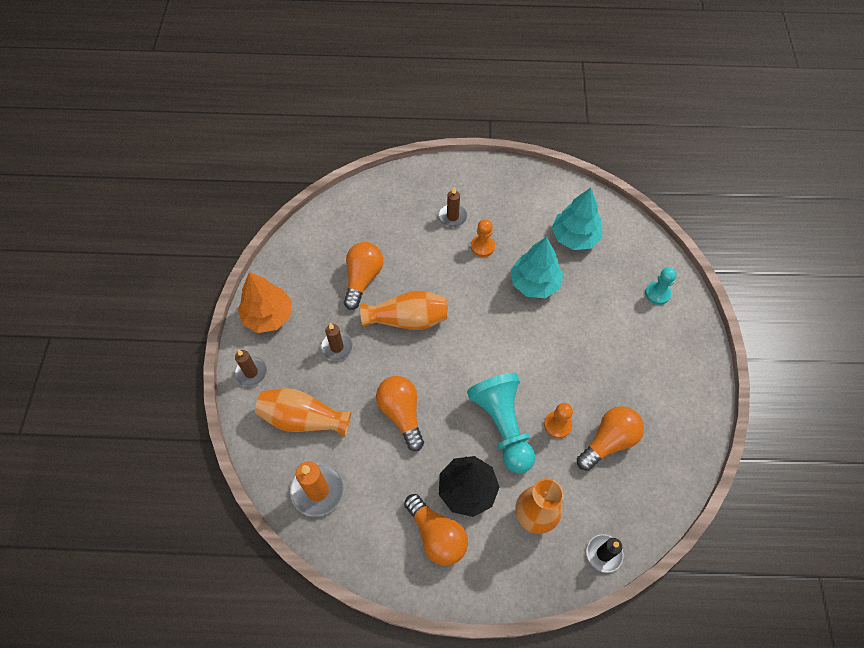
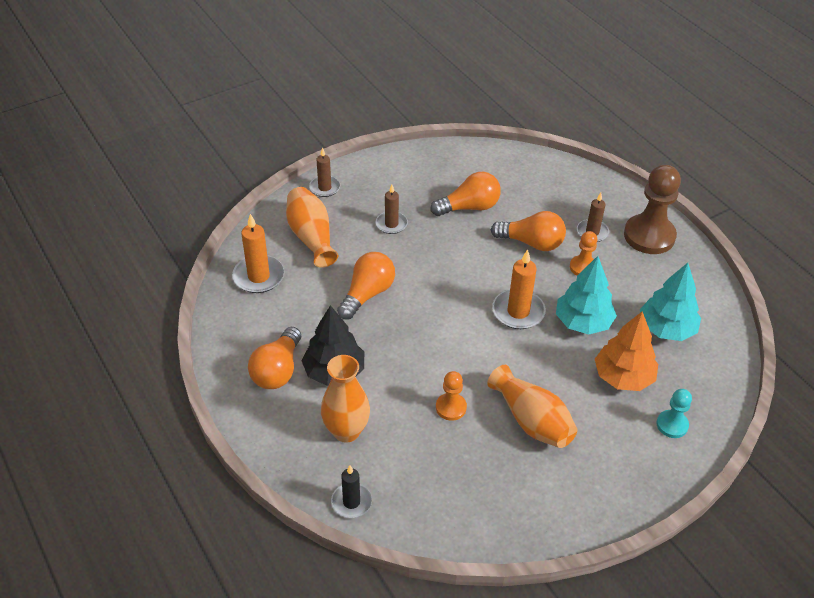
camera: 55 degrees right, 15 degrees down
(268, 316) = (381, 171): orange tree -> orange tree (623, 377)
(408, 319) = (459, 254): orange vase -> orange vase (532, 421)
(483, 185) = (649, 236): none -> brown pawn
(496, 318) = (518, 312): none -> orange candle
(503, 426) = (415, 367): turquoise pawn -> none
(609, 441) = (468, 456): orange light bulb -> orange light bulb (531, 243)

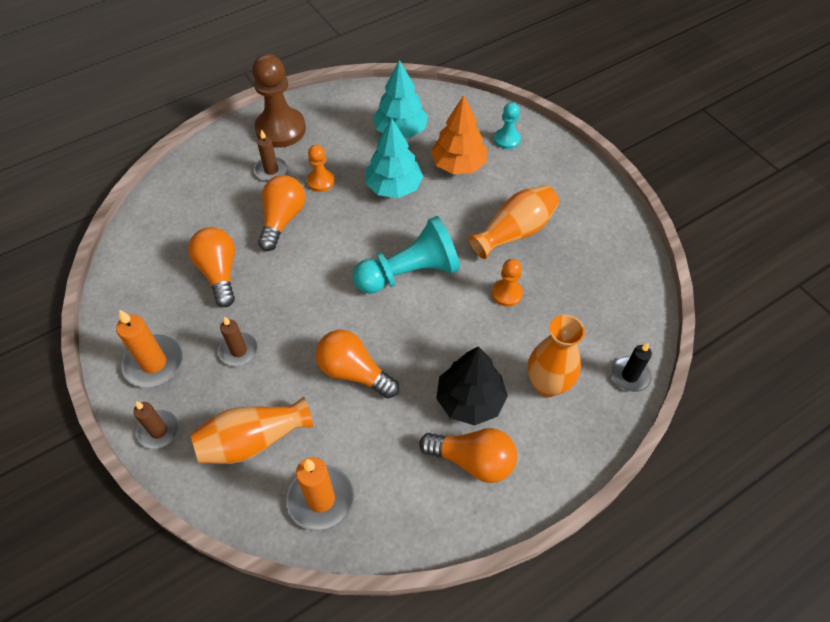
camera: 90 degrees left, 10 degrees up
(474, 333) = (409, 273): none -> turquoise pawn
(518, 312) = (380, 235): orange candle -> orange candle (154, 363)

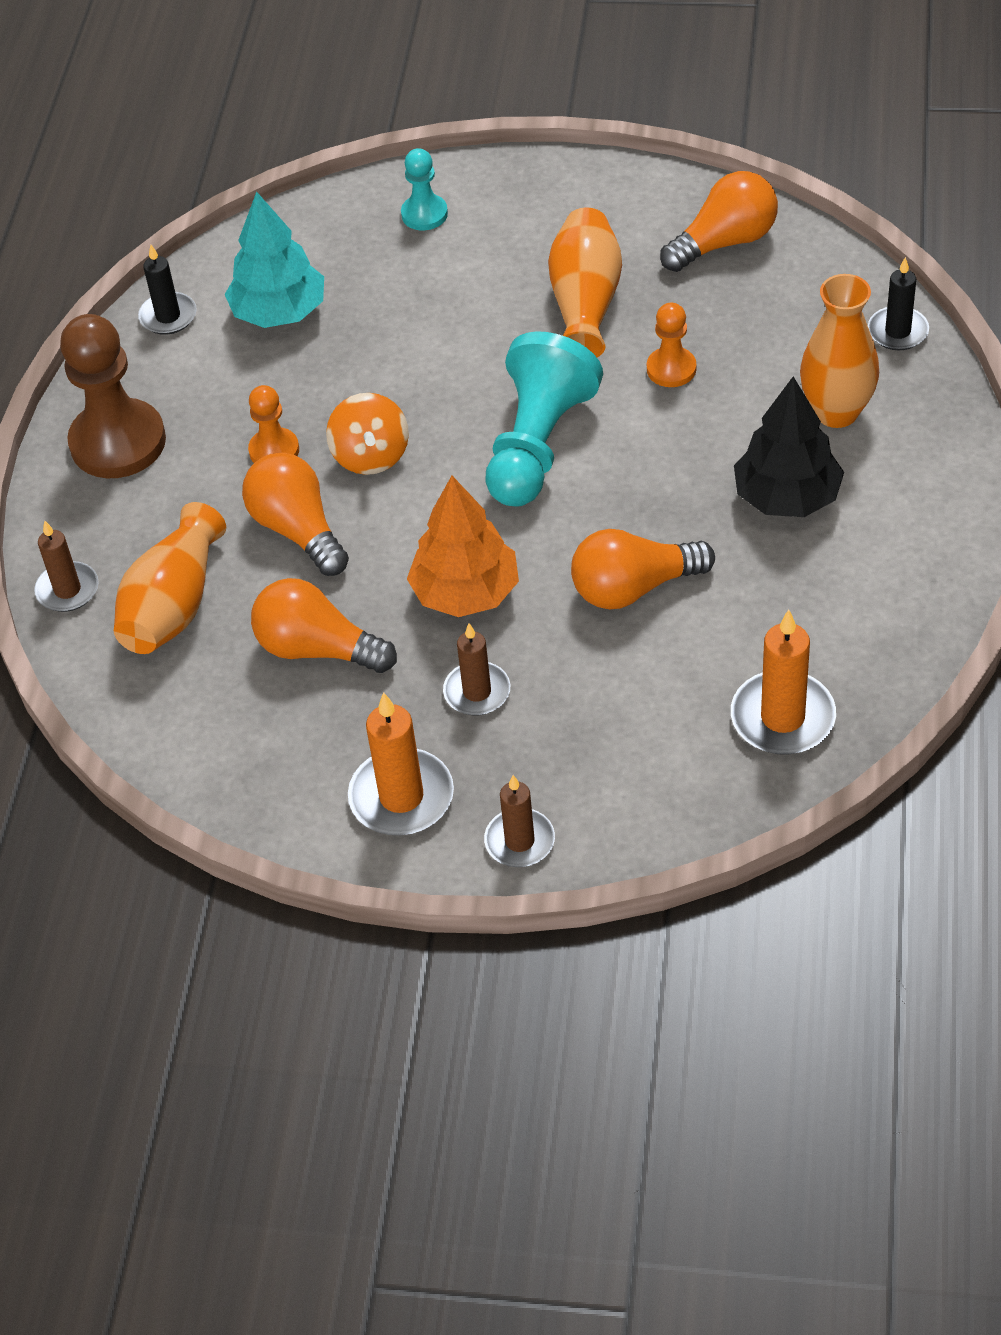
camera: 45 degrees left, 5 degrees down
(253, 440) = (633, 745): orange vase -> orange vase (174, 605)
(271, 170) = (188, 495): brown candle -> brown candle (67, 590)
(347, 216) = (371, 456): none -> orange spinning top
(364, 98) = (168, 316): none -> black candle
(394, 187) = (374, 378): turquoise tree -> none
(458, 165) = (411, 289): orange tree -> orange tree (465, 593)
(473, 460) = (868, 542): orange light bulb -> orange light bulb (724, 242)

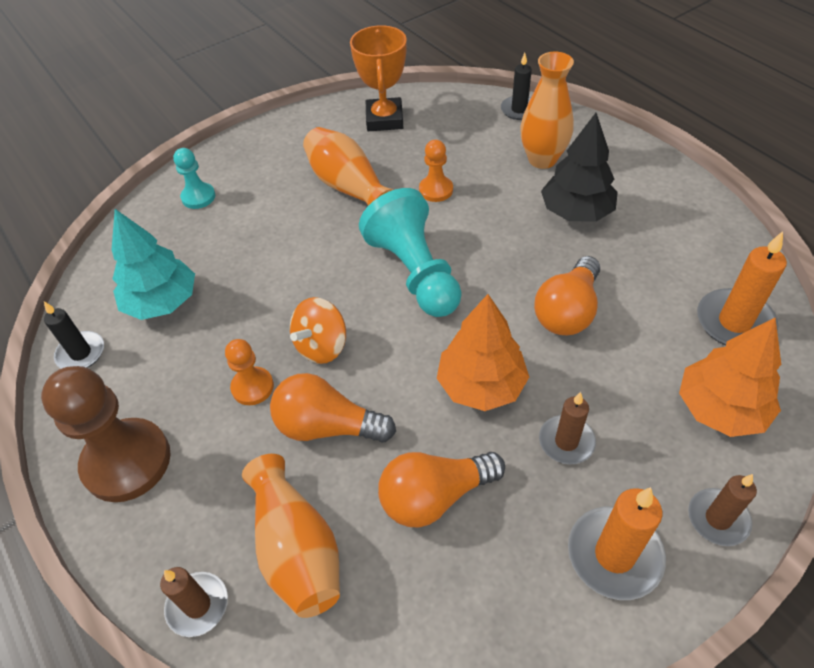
camera: 45 degrees left, 0 degrees up
(371, 456) = (322, 346): orange spinning top -> orange spinning top turned 90 degrees clockwise
(649, 772) = (720, 409): none -> orange tree
(724, 242) = (384, 119): orange light bulb -> orange trophy

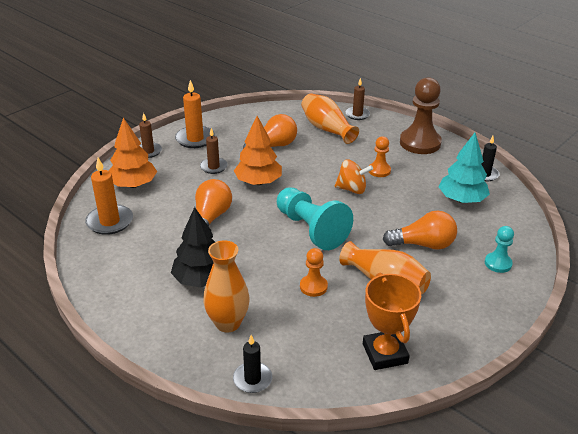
camera: 165 degrees right, 15 degrees down
(322, 346) = (352, 189): orange spinning top -> orange spinning top turned 75 degrees clockwise
(327, 426) = (332, 161): orange light bulb -> orange light bulb (423, 244)

